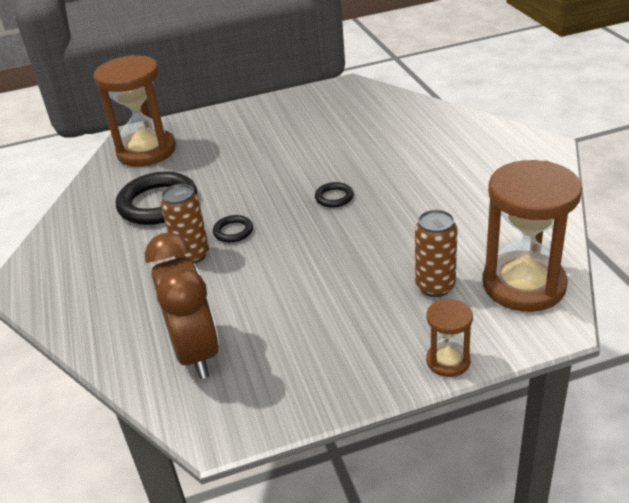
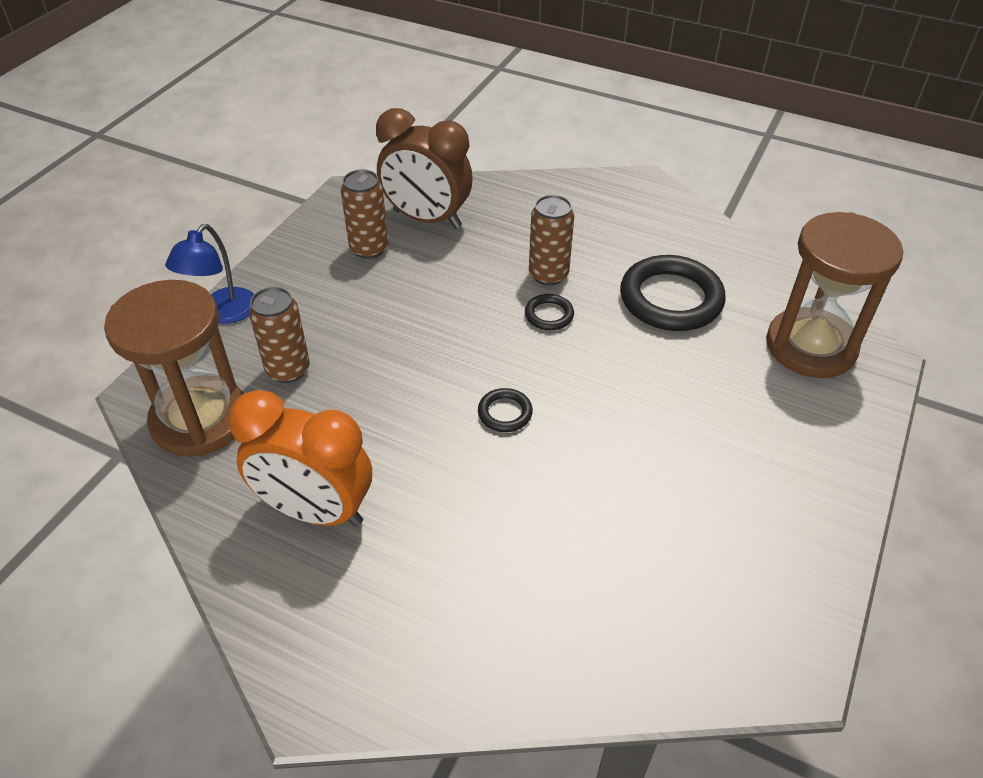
camera: 130 degrees right, 10 degrees up
(274, 352) = (369, 249): none -> brown can
(448, 361) = (223, 313): brown hourglass -> blue lamp
(487, 204) = (315, 511): none -> orange clock

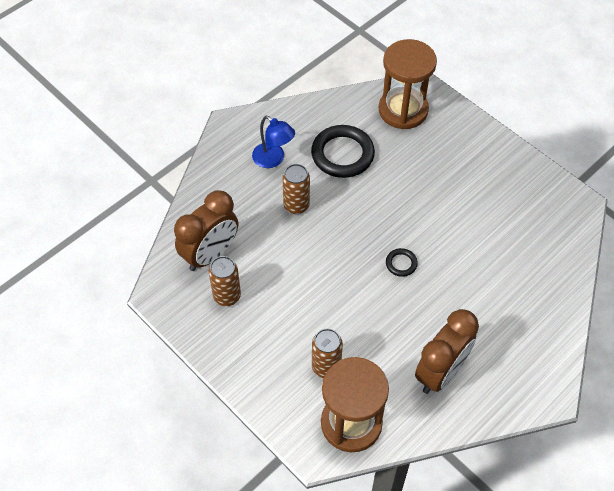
camera: 70 degrees left, 10 degrees up
(223, 313) = (257, 397): blue lamp -> blue lamp (273, 159)
(315, 511) = (440, 372): orange clock -> brown clock
(549, 315) = (332, 217): black ring -> none

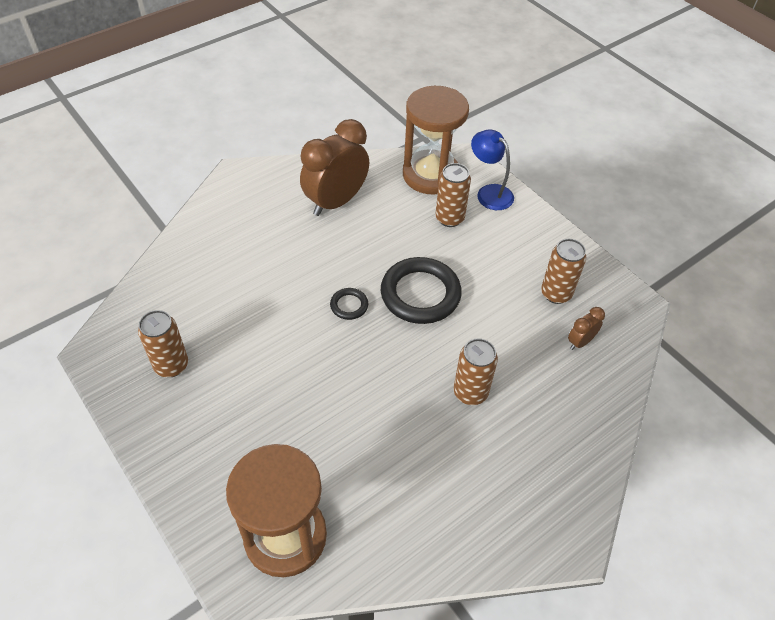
camera: 175 degrees left, 5 degrees down
(210, 254) = (580, 342): brown clock -> brown clock, size x0.45
(273, 159) = (500, 468): blue lamp -> blue lamp (489, 193)
(342, 154) = (397, 464): black ring -> black ring (420, 294)
(520, 200) = (171, 365): none -> brown can

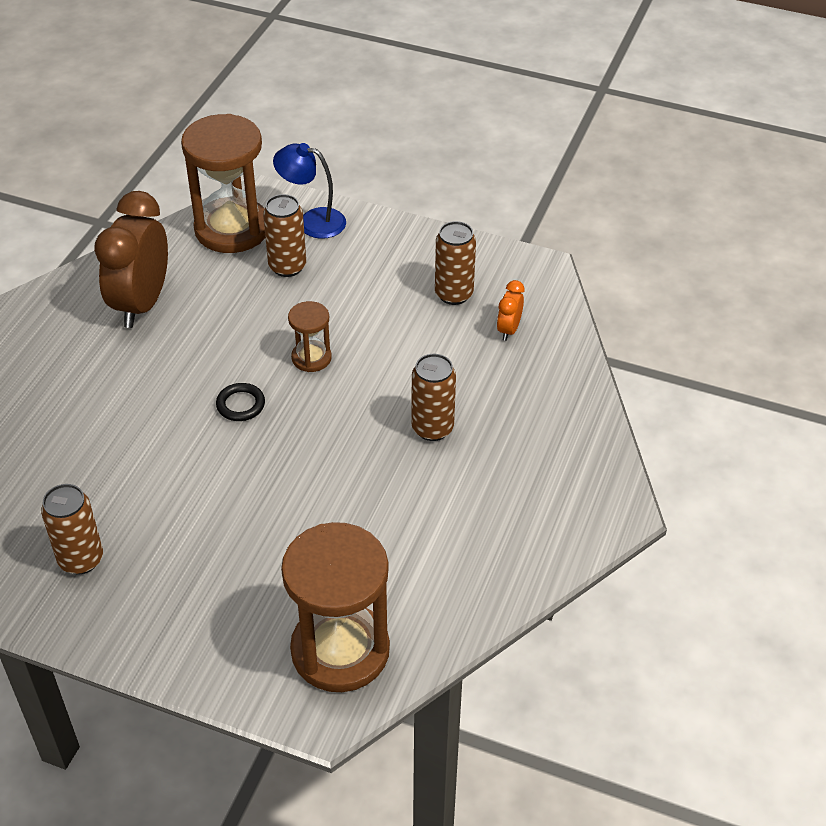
camera: 30 degrees left, 5 degrees down
(420, 294) = (311, 358): black ring -> brown hourglass
(580, 342) = (508, 330): brown clock -> orange clock

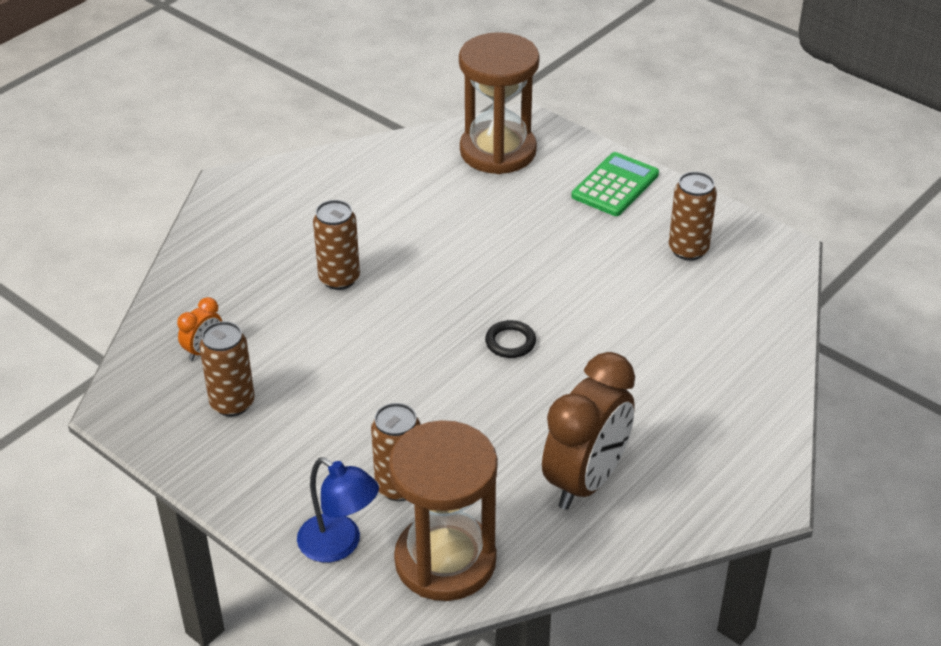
camera: 160 degrees left, 5 degrees down
(180, 633) = (615, 185): none -> green calculator
(311, 358) = (420, 371): brown hourglass -> none

